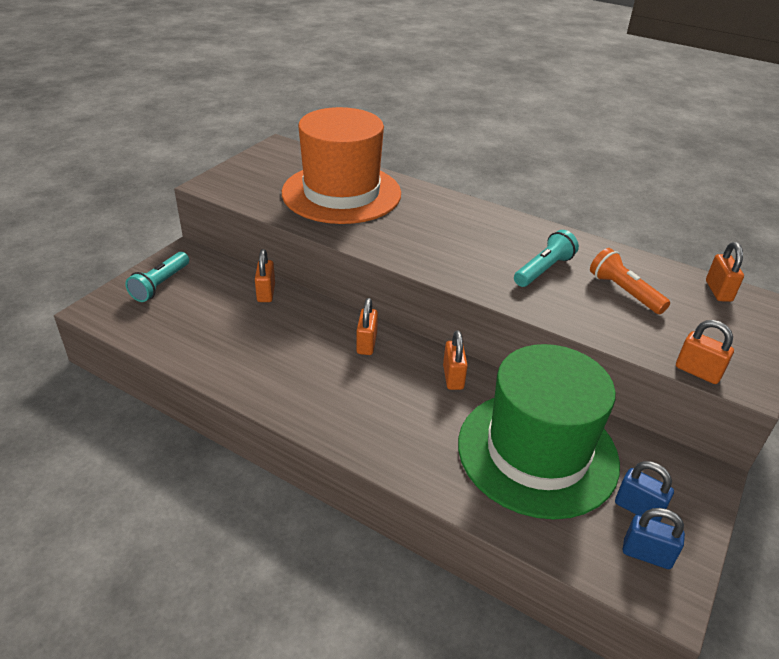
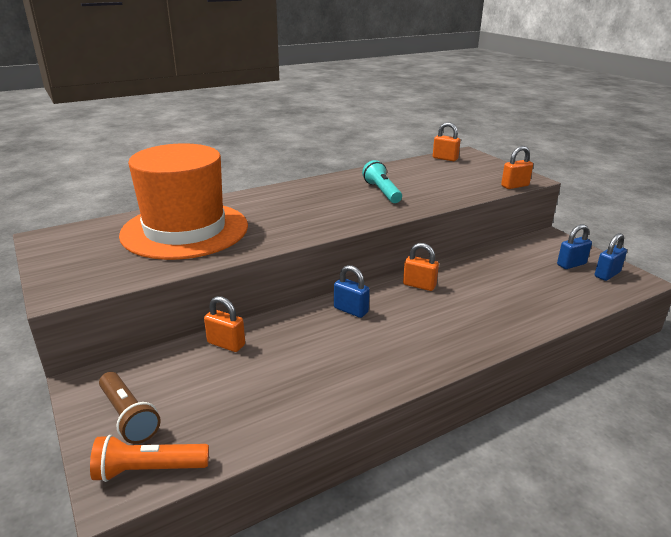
camera: 60 degrees left, 10 degrees down
(160, 285) = (128, 416): turquoise flashlight -> brown flashlight
(366, 344) = (351, 310): orange padlock -> blue padlock
(537, 452) = (511, 279): green hat -> none
(624, 292) = (426, 179): orange flashlight -> orange flashlight (149, 470)

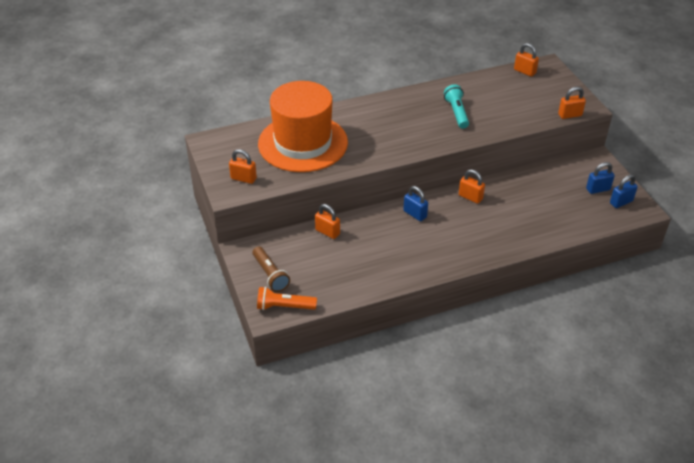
camera: 10 degrees right, 15 degrees up
(89, 273) = (243, 178): none -> orange padlock

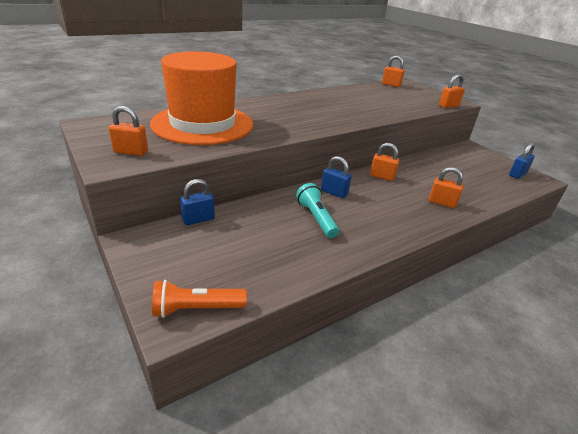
camera: 15 degrees left, 10 degrees down
(270, 275) = (172, 267): brown flashlight -> none
(327, 232) = (241, 214): orange padlock -> orange padlock (442, 203)
(456, 113) = (350, 105): turquoise flashlight -> turquoise flashlight (316, 218)
(598, 189) = (490, 166): blue padlock -> blue padlock (198, 219)

